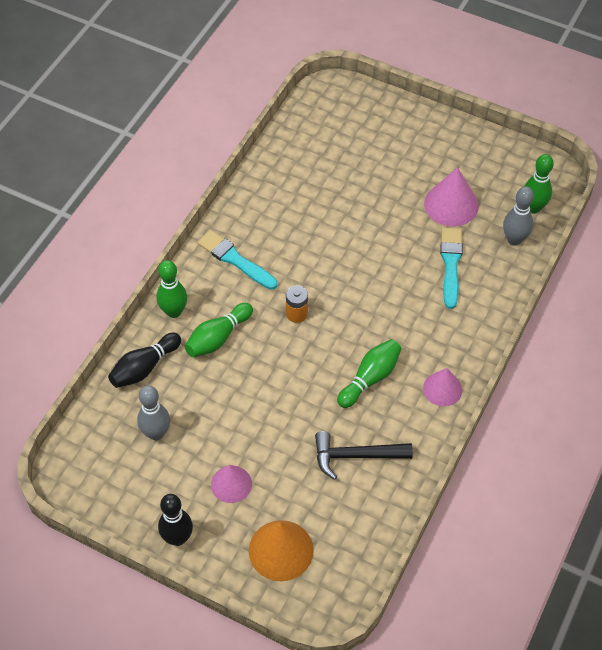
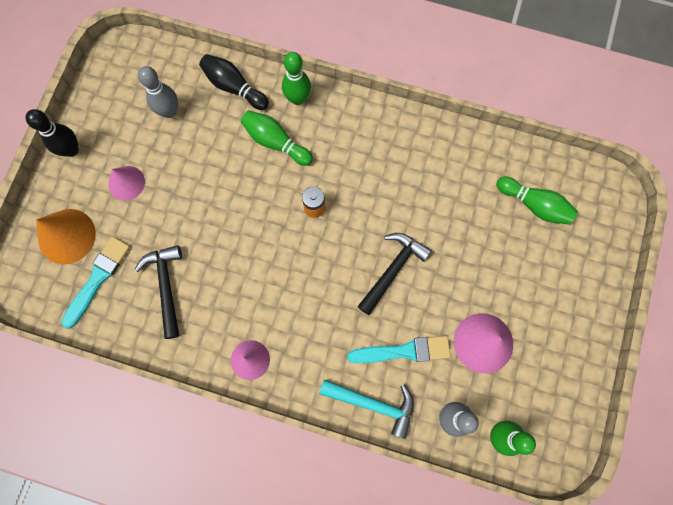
camera: 80 degrees right, 20 degrees up
(235, 260) = (367, 140): turquoise brush -> turquoise brush (97, 279)
(370, 378) = (252, 288): green bowling pin -> green bowling pin (534, 205)
(372, 260) = (392, 270): none -> black hammer
(496, 295) = (373, 404): none -> turquoise hammer

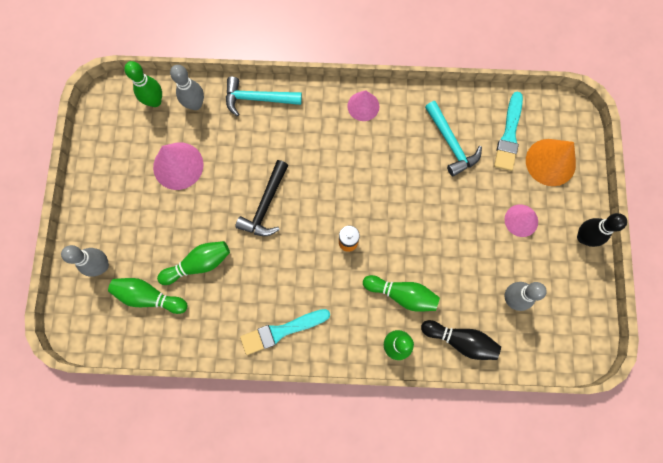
camera: 165 degrees right, 0 degrees up
(166, 287) = (451, 143): black hammer -> turquoise hammer
(403, 351) = (242, 143): turquoise brush -> turquoise brush (281, 331)
(477, 225) = (199, 264): none -> green bowling pin
(582, 249) = (102, 266): none -> grey bowling pin

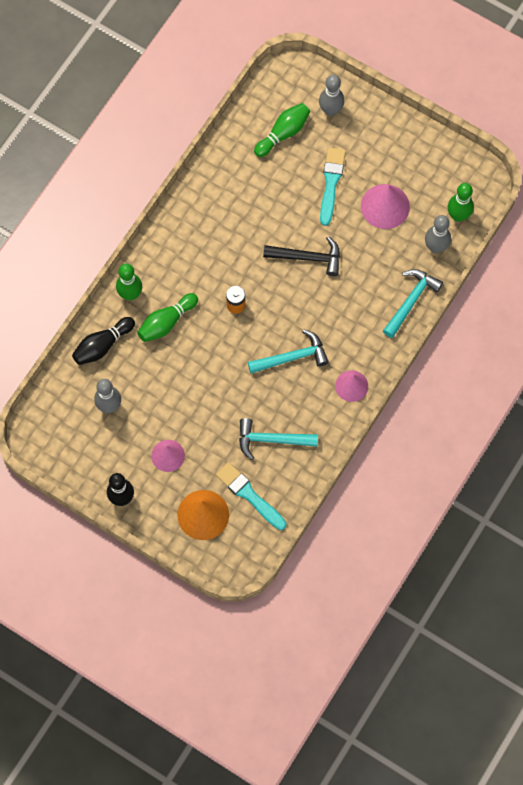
camera: 120 degrees right, 5 degrees down
(199, 264) = (288, 182): green bowling pin -> none
(266, 205) = (307, 257): black hammer -> black hammer turned 135 degrees clockwise
(281, 331) = (195, 216): turquoise brush -> turquoise brush (331, 183)
(367, 167) = (292, 357): none -> turquoise hammer

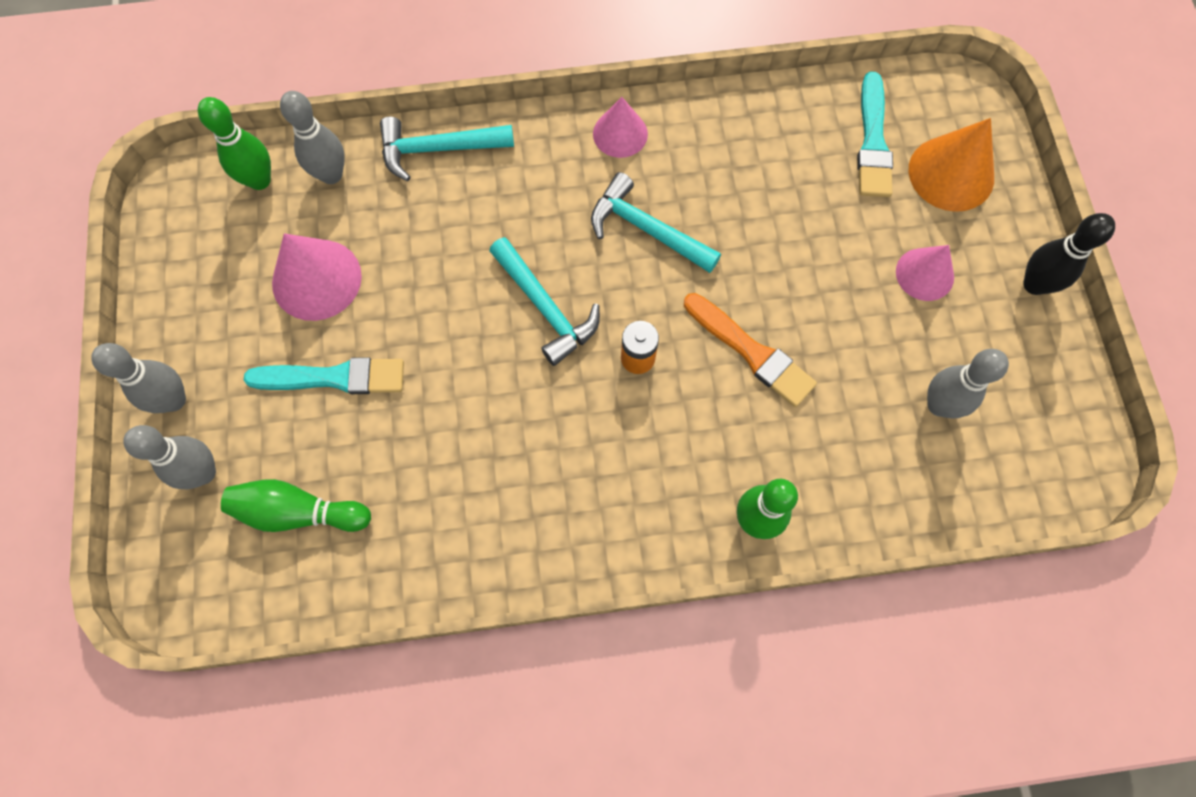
camera: 130 degrees left, 0 degrees up
(102, 345) = (867, 491): black bowling pin -> none
(166, 322) = (749, 430): green bowling pin -> none
(198, 352) = (751, 352): none -> orange brush
(272, 440) = (779, 169): turquoise hammer -> turquoise hammer (545, 307)
(307, 257) = (482, 320): black hammer -> none
(331, 183) = (334, 378): turquoise brush -> turquoise brush turned 150 degrees counterclockwise
(373, 118) = (174, 400): none -> grey bowling pin

